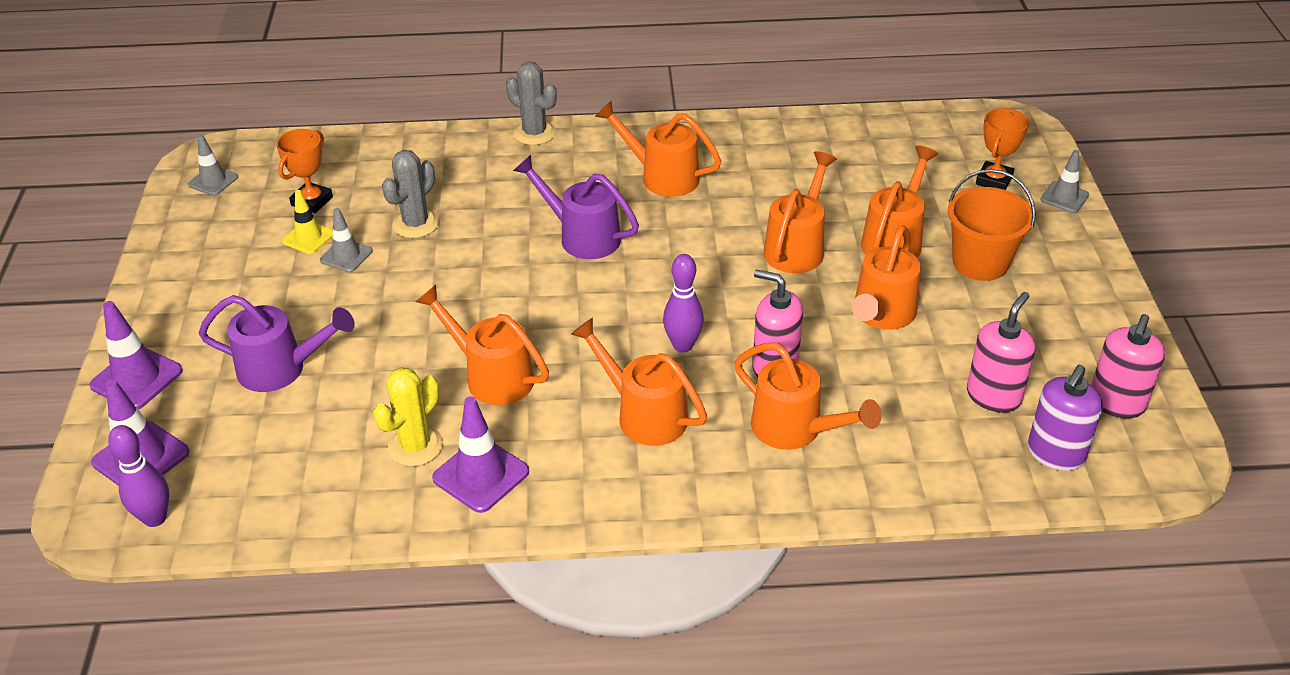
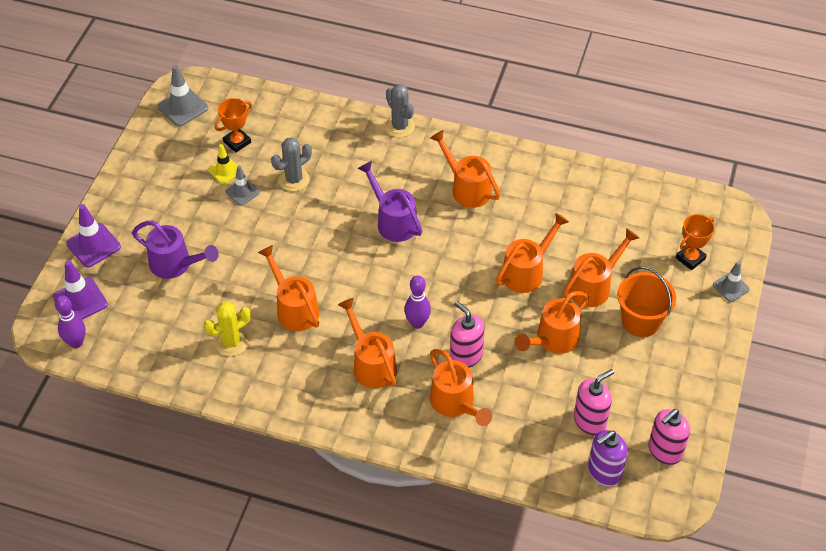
camera: 20 degrees right, 10 degrees up
(213, 181) = (183, 107): grey traffic cone -> grey traffic cone, size x1.55
(481, 475) = (260, 374): purple traffic cone -> none

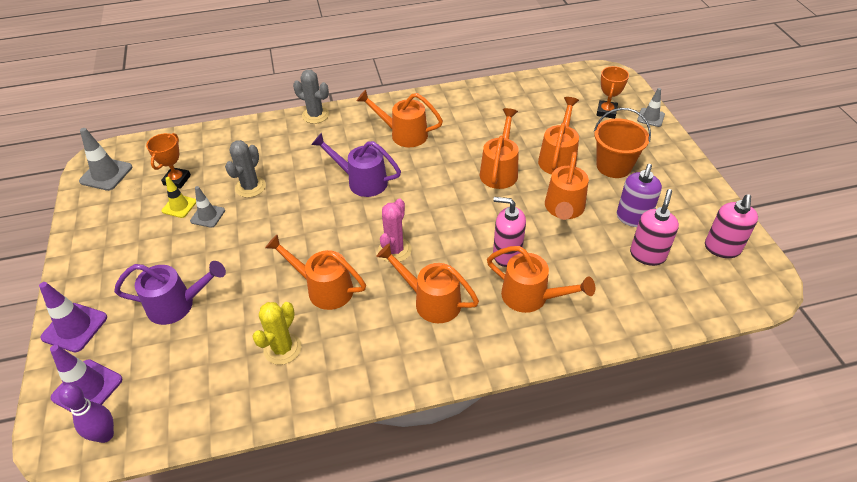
camera: 30 degrees left, 5 degrees down
(374, 303) = (394, 250): none -> pink cactus
(417, 323) = (444, 248): purple bowling pin -> none
(604, 472) = (696, 289): purple soap dispenser -> purple soap dispenser (633, 218)

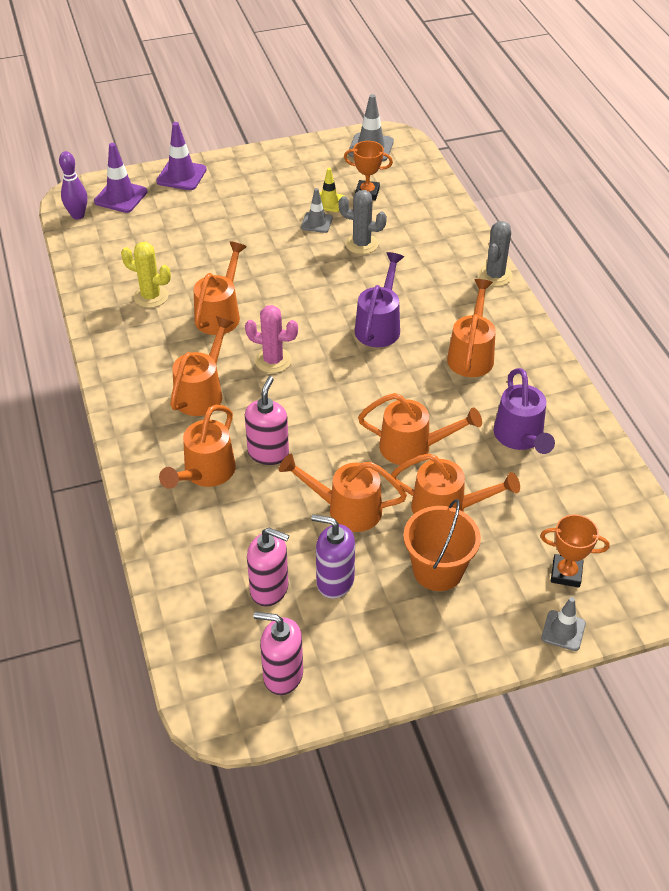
camera: 85 degrees right, 0 degrees up
(178, 305) = (203, 226): purple watering can -> purple watering can (520, 438)

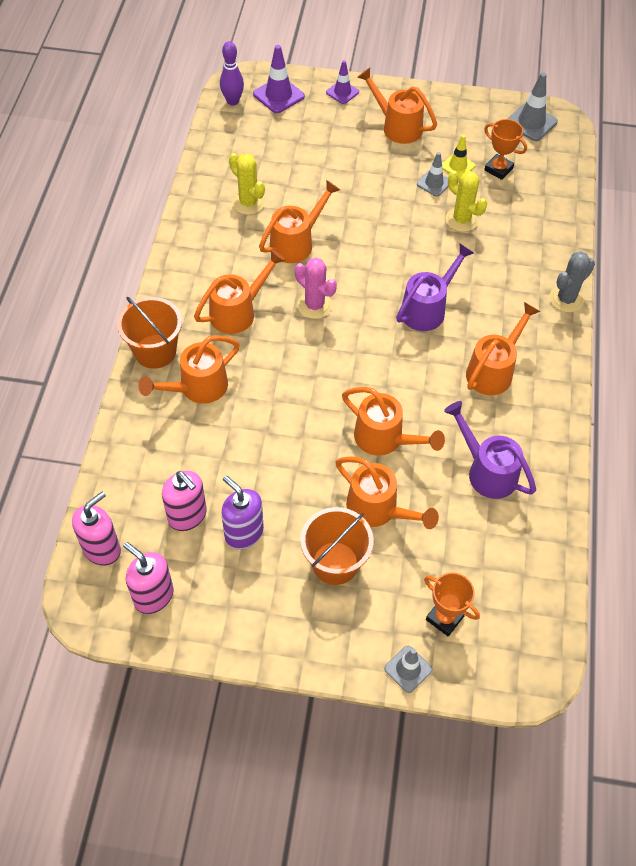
camera: 25 degrees right, 10 degrees up
(141, 457) = (155, 351): none -> orange bucket
(181, 175) = (342, 92): purple traffic cone -> purple traffic cone, size x0.65
(268, 453) = (259, 391): pink soap dispenser -> pink soap dispenser (102, 549)
(346, 509) = (292, 472): orange watering can -> orange watering can (397, 126)
(361, 244) = (461, 220): grey cactus -> yellow cactus
(520, 438) = (486, 471): purple watering can -> purple watering can turned 120 degrees clockwise

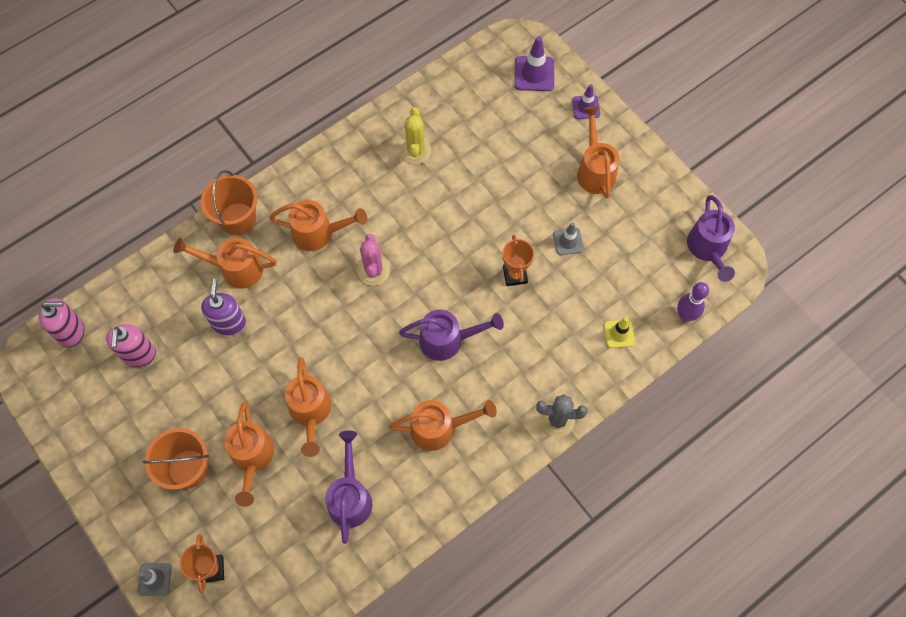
camera: 45 degrees right, 10 degrees up
(153, 596) = (68, 390): pink soap dispenser -> none
(232, 101) = (495, 54): purple bowling pin -> purple bowling pin (685, 315)
(244, 533) = (158, 397): purple soap dispenser -> purple soap dispenser (229, 323)
(296, 243) = (414, 210): orange watering can -> none
(457, 166) = (603, 241): yellow traffic cone -> yellow traffic cone (619, 334)
(461, 220) = (554, 289): yellow cactus -> none
(498, 169) = (632, 269): orange trophy -> orange trophy (515, 275)
(531, 122) = (708, 249): grey traffic cone -> purple watering can

